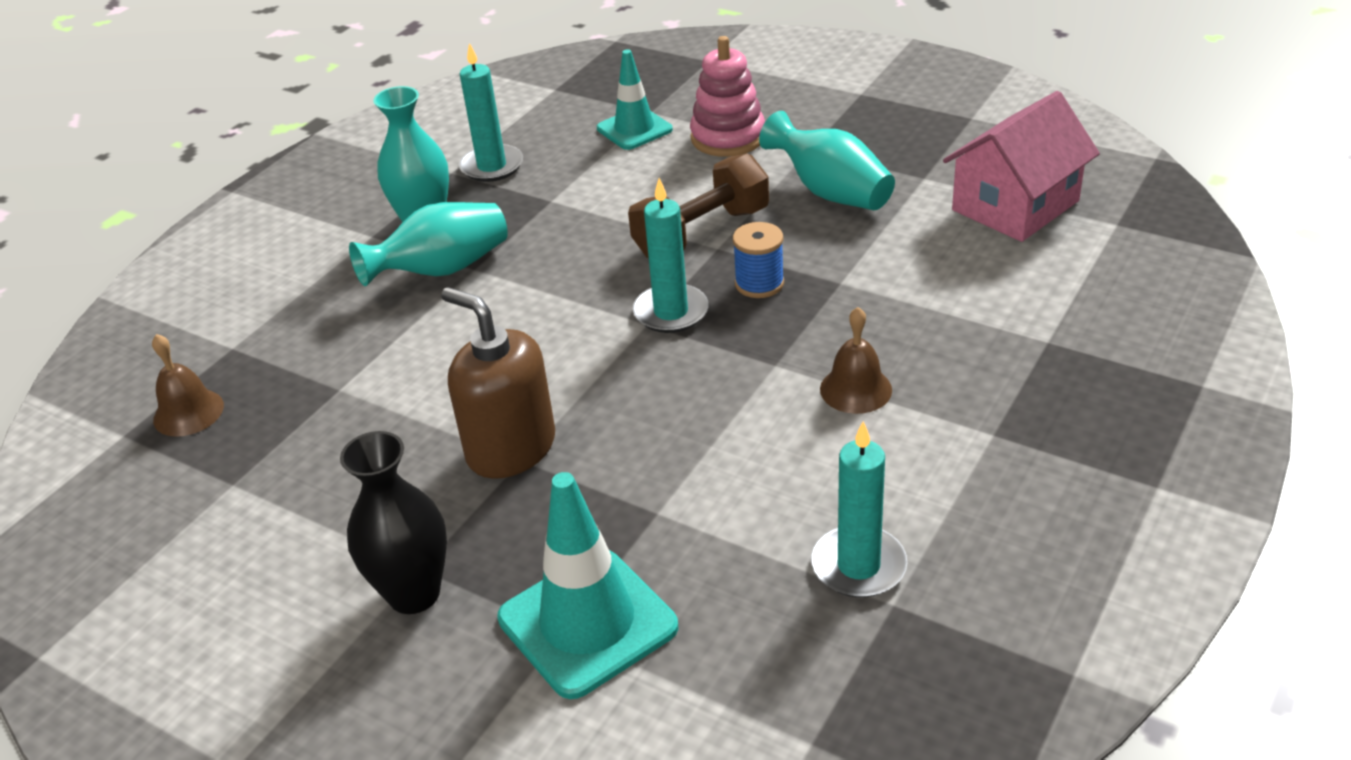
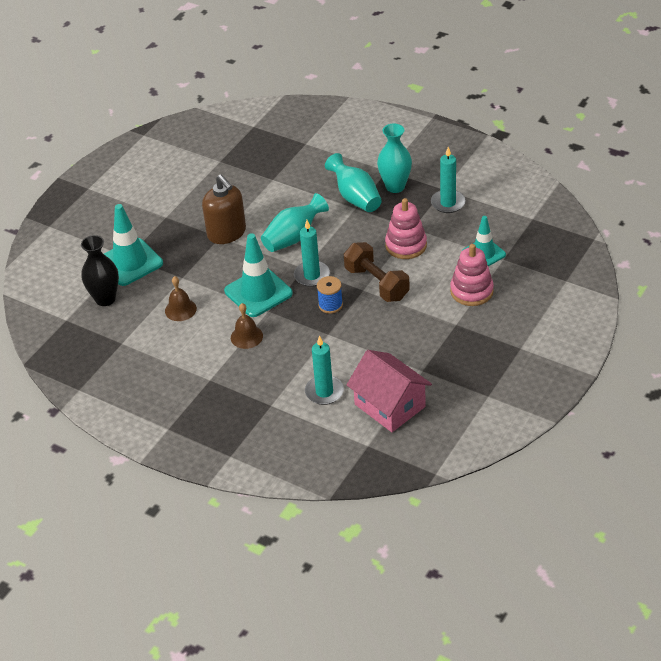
camera: 90 degrees right, 5 degrees up
(188, 412) = (264, 140): brown bell -> brown bell (180, 309)
(414, 593) = (153, 217): black vase -> black vase (105, 299)
(510, 448) = (227, 233): brown soap dispenser -> brown soap dispenser turned 105 degrees clockwise
(599, 205) = (406, 245): none -> pink stacking toy
(717, 382) = (258, 292): none -> turquoise traffic cone
(830, 192) = (410, 332): turquoise vase -> turquoise vase (293, 237)
(858, 566) = (142, 334): turquoise candle -> turquoise candle (324, 392)

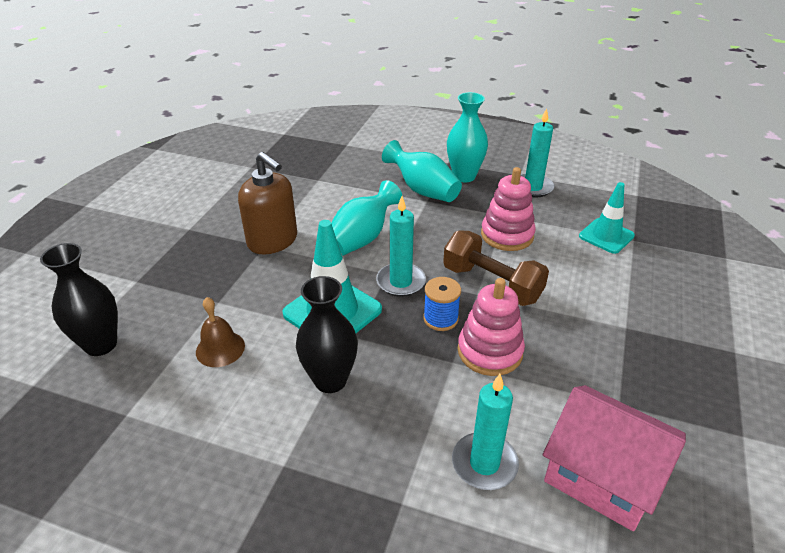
camera: 15 degrees left, 5 degrees down
(130, 262) = (140, 288): turquoise traffic cone -> none
(246, 336) = (330, 380): brown bell -> black vase
(471, 291) = (620, 281): pink stacking toy -> pink stacking toy (490, 351)

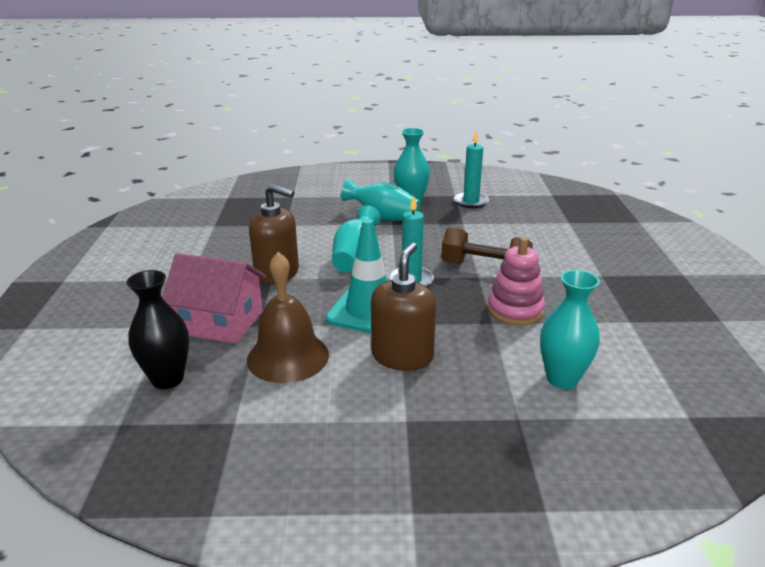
camera: 20 degrees left, 10 degrees down
(220, 348) = (288, 357): brown bell -> brown bell, size x1.77
(330, 380) = (402, 356): black vase -> brown soap dispenser
(440, 319) = (462, 298): blue spool -> none
(484, 463) = (562, 379): turquoise candle -> turquoise vase
(507, 235) = (473, 235): pink stacking toy -> none
(602, 475) = (648, 365): pink house -> pink house (220, 322)
(606, 236) = (548, 223): turquoise traffic cone -> none

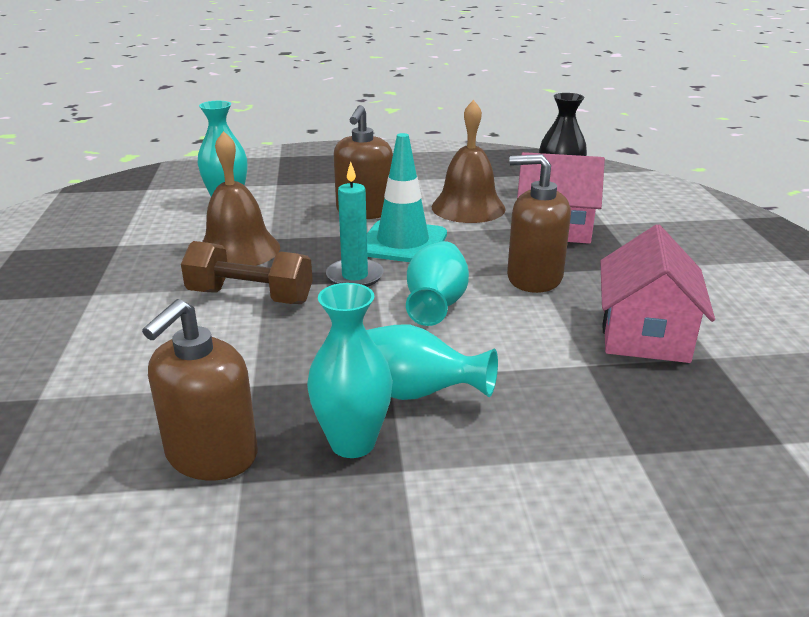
camera: 175 degrees right, 0 degrees up
(238, 237) = (644, 334): none -> pink house
(471, 202) = (211, 455): turquoise candle -> brown soap dispenser
(515, 310) = (238, 250): pink stacking toy -> brown bell

